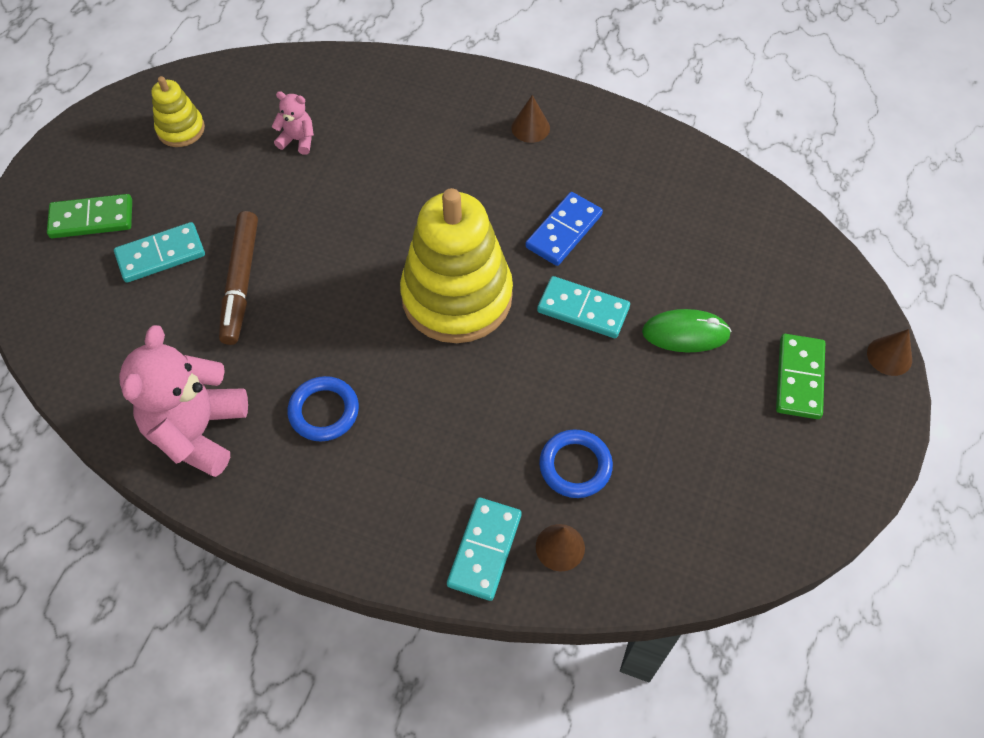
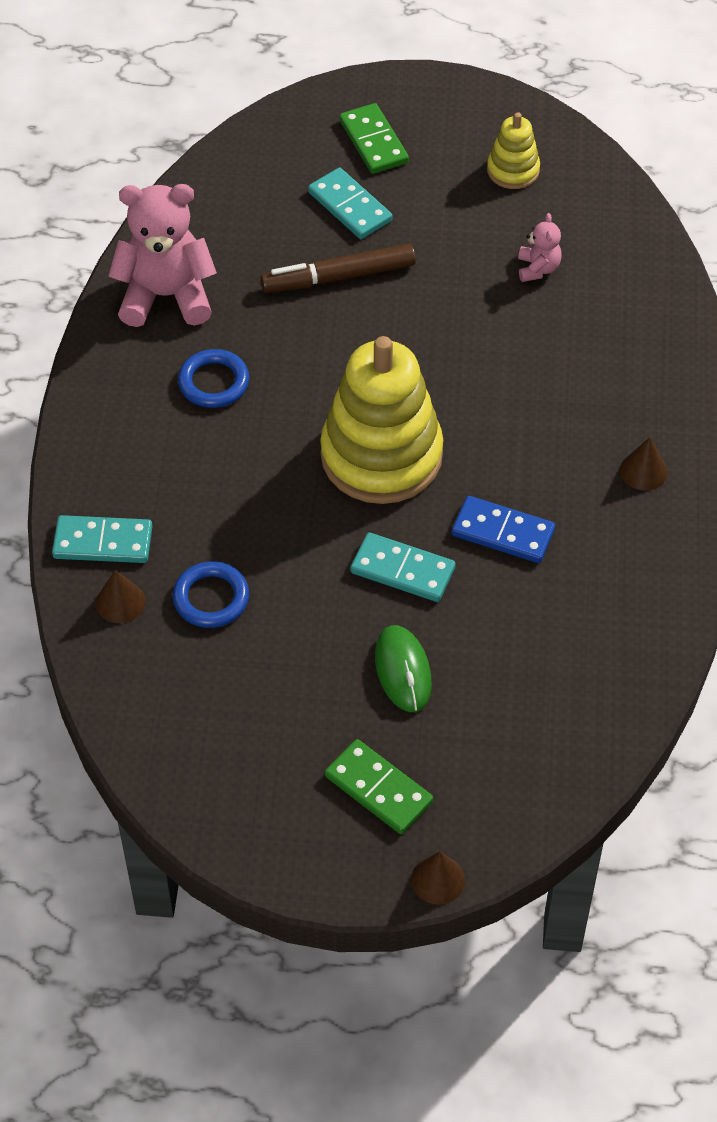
camera: 75 degrees right, 5 degrees down
(583, 309) = (403, 570): turquoise domino -> turquoise domino turned 75 degrees counterclockwise
(799, 378) = (378, 789): green domino -> green domino turned 45 degrees clockwise

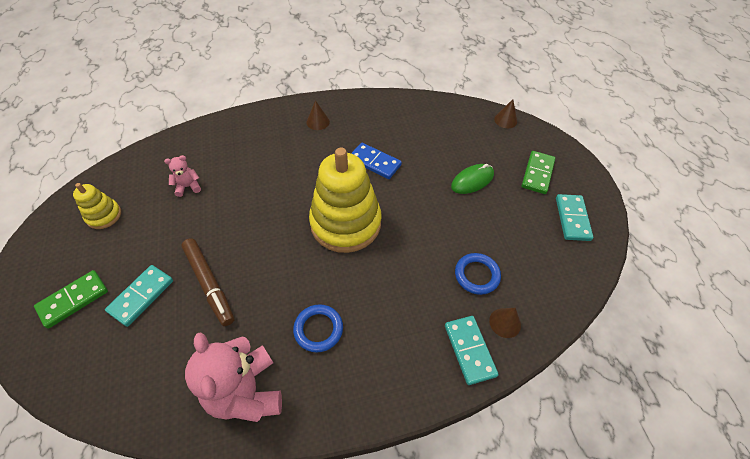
camera: 110 degrees left, 0 degrees up
(403, 570) = (415, 195): turquoise domino -> turquoise domino (572, 219)
(438, 879) = (563, 144): brown cone -> brown cone (505, 120)
(503, 532) = (375, 162): blue domino -> blue domino turned 60 degrees counterclockwise

